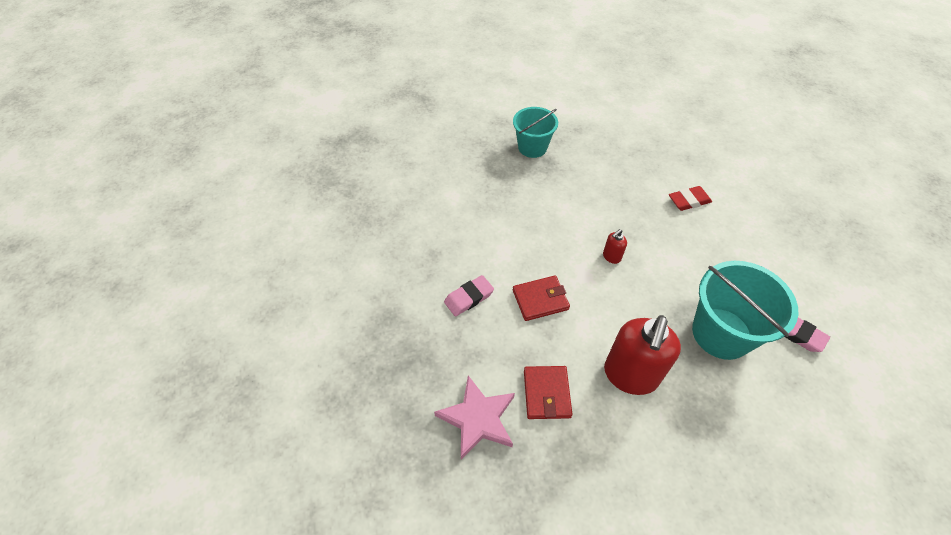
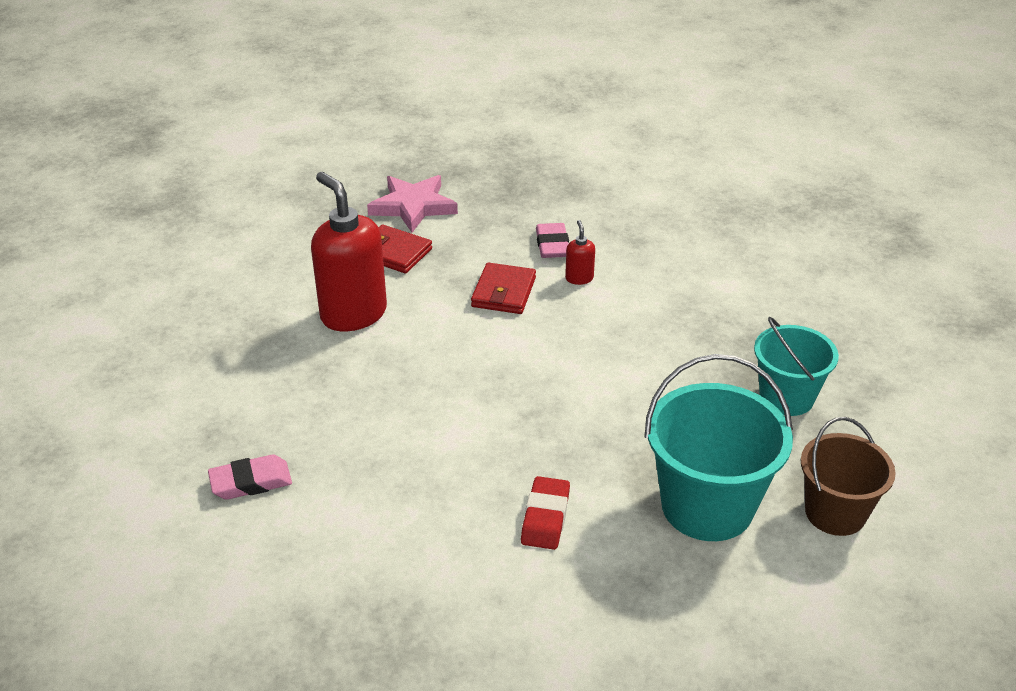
camera: 120 degrees right, 15 degrees down
(594, 115) = (835, 513): none -> brown bucket
(611, 257) = (513, 377): red soap dispenser -> red soap dispenser (579, 278)
(721, 333) = (322, 412): turquoise bucket -> turquoise bucket (707, 506)

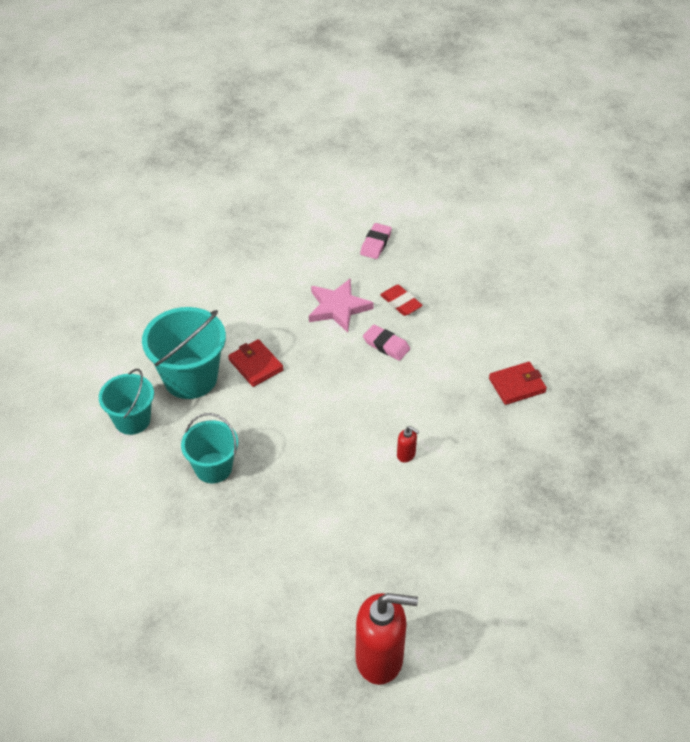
camera: 130 degrees right, 10 degrees up
(353, 314) = (470, 336): red soap dispenser -> red soap dispenser (380, 658)
(413, 206) = (565, 424): pink star -> pink star (338, 308)
(503, 292) = (427, 410): red wallet -> red wallet (256, 365)
(545, 517) = (249, 320): red eraser -> red eraser (401, 303)
(552, 245) = (453, 466): pink eraser -> pink eraser (386, 345)
(835, 513) = (132, 420): brown bucket -> turquoise bucket

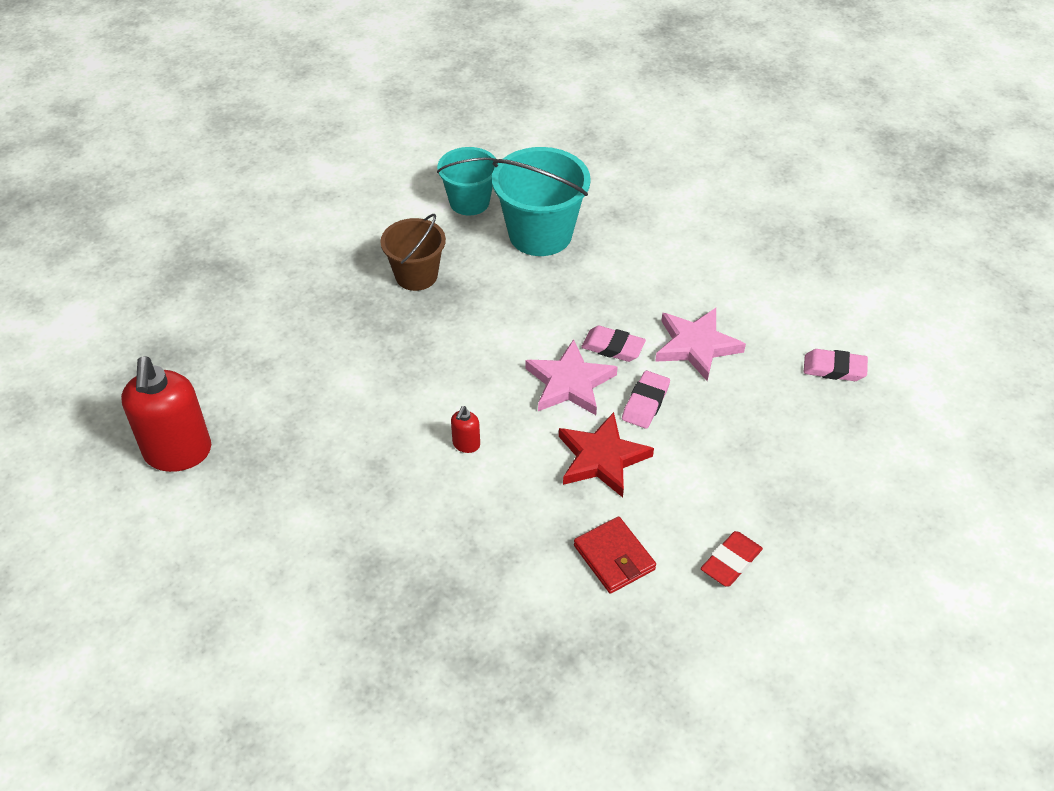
camera: 80 degrees right, 0 degrees up
(213, 468) = (416, 275): turquoise bucket -> brown bucket
(256, 365) = (575, 284): red wallet -> none
(328, 354) = (613, 347): none -> pink eraser
(358, 384) = (569, 383): none -> pink star
(401, 303) = (729, 409): red eraser -> red eraser (731, 562)
(432, 377) = (602, 458): none -> red star

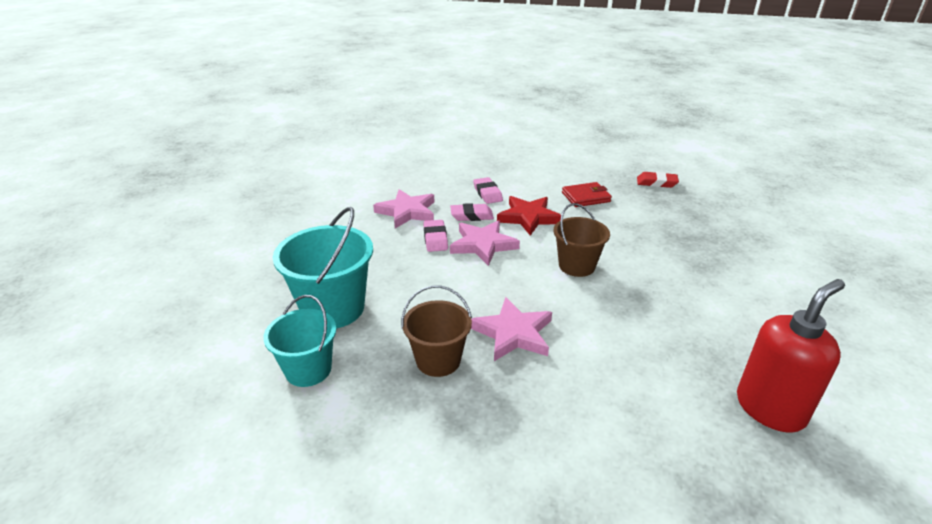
camera: 120 degrees left, 15 degrees down
(407, 337) = (513, 333): none -> pink star
(466, 444) = (577, 266): red soap dispenser -> brown bucket
(614, 557) = (586, 197): red wallet -> red wallet turned 45 degrees clockwise
(731, 562) = (547, 170): red eraser -> red eraser (656, 183)
(834, 368) = (389, 171): pink eraser -> pink eraser (487, 193)

